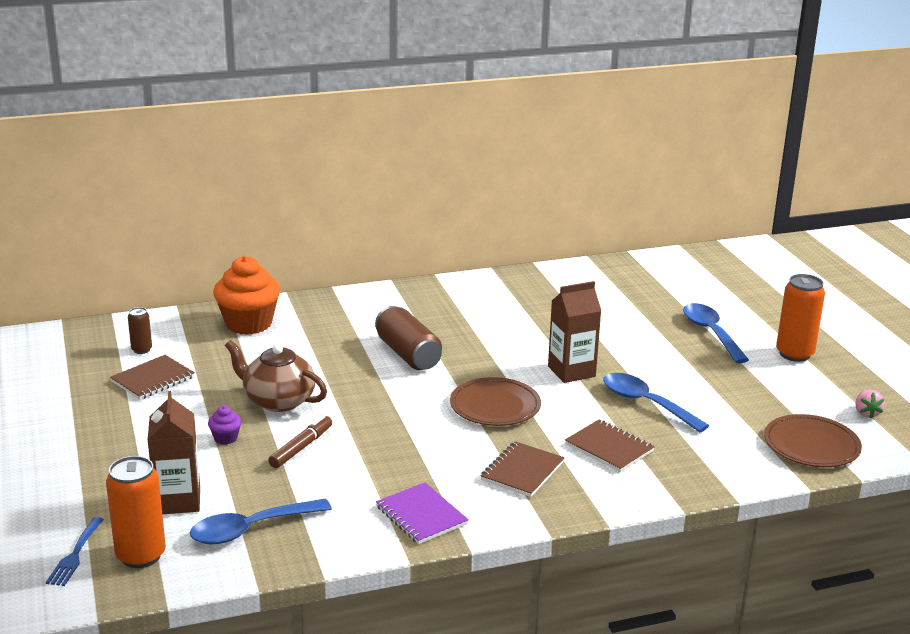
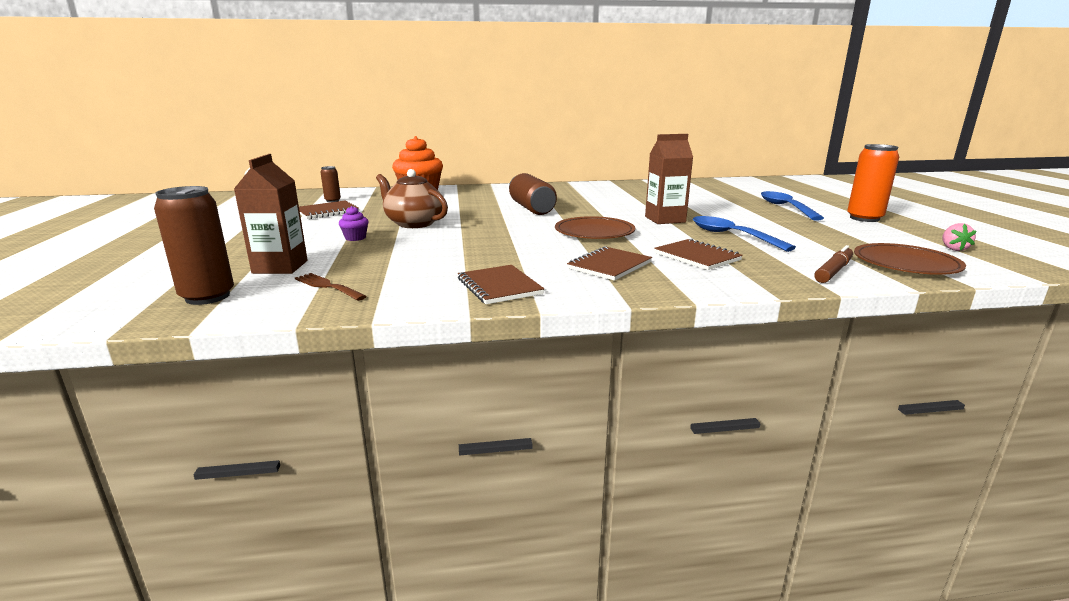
camera: 10 degrees right, 5 degrees down
(75, 554) = (149, 292): blue fork -> none
(141, 555) = (207, 297): orange can -> brown can
(251, 529) = (328, 286): blue spoon -> brown fork
(301, 448) = (414, 245): brown marker -> brown marker (833, 271)
(421, 515) = (499, 286): purple notebook -> brown notebook

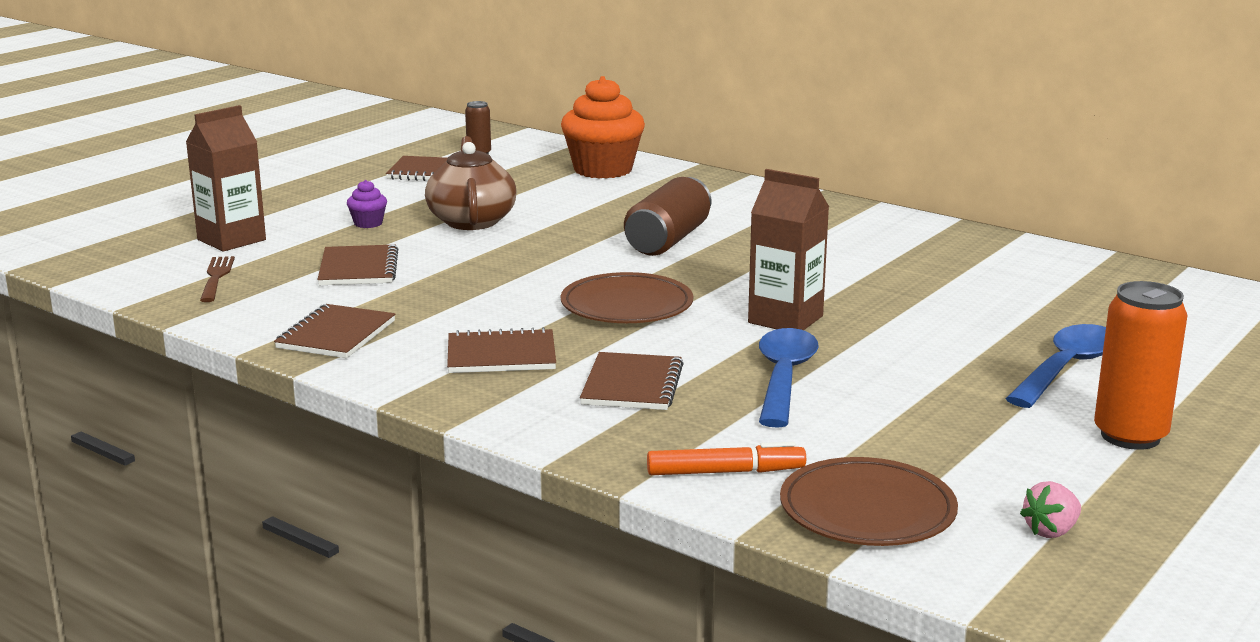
camera: 45 degrees right, 0 degrees up
(207, 297) = (123, 254): brown can -> none
(413, 256) = (358, 268): none -> brown notebook
(833, 271) = (724, 472): brown marker -> orange marker

